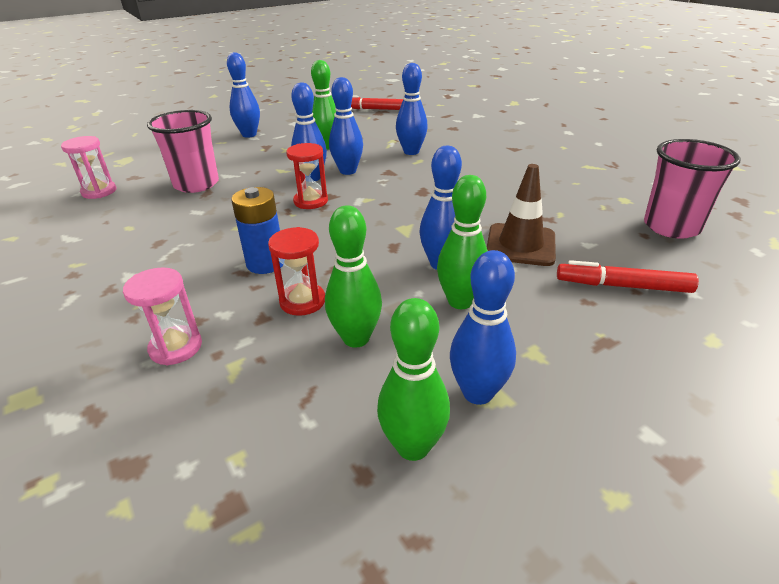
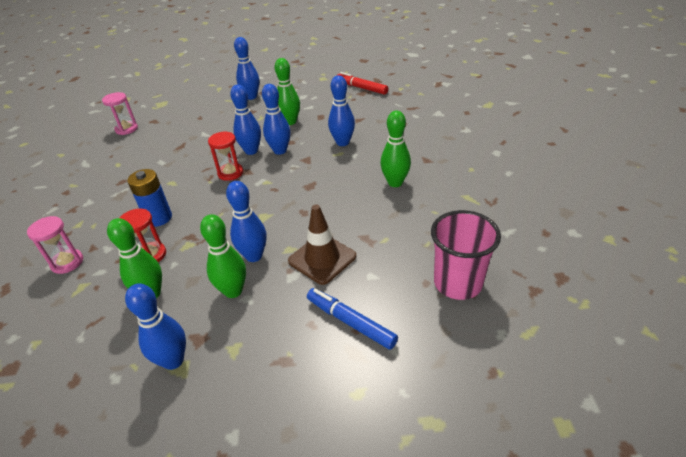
camera: 30 degrees right, 5 degrees up
(196, 184) = (180, 137): pink cup -> none
(413, 446) = (109, 377): green bowling pin -> green bowling pin (395, 183)
(622, 286) = (350, 322): red marker -> blue marker

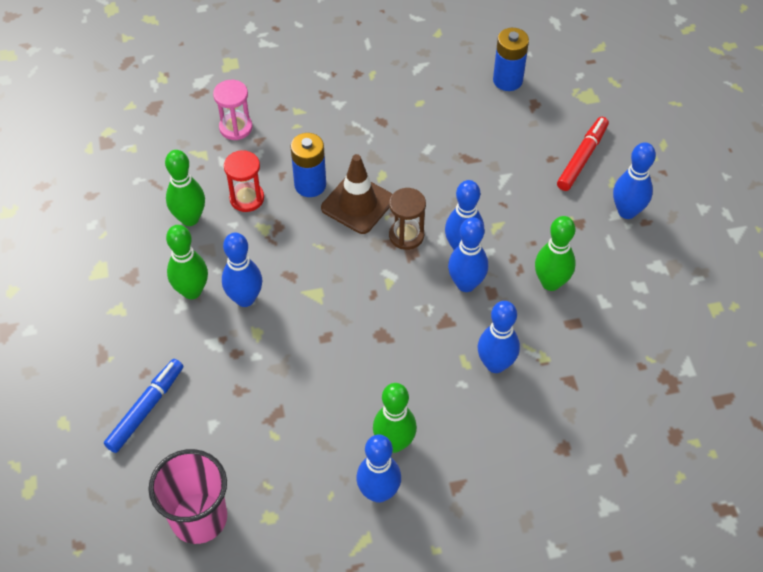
camera: 80 degrees right, 15 degrees up
(126, 129) = (507, 80): pink hourglass -> blue battery
(173, 360) = (107, 263): blue bowling pin -> blue bowling pin (378, 492)
(230, 173) = (406, 235): red hourglass -> brown hourglass
(322, 259) = (240, 369): brown traffic cone -> brown traffic cone (357, 204)
(361, 88) = (685, 376): red marker -> red marker (582, 158)

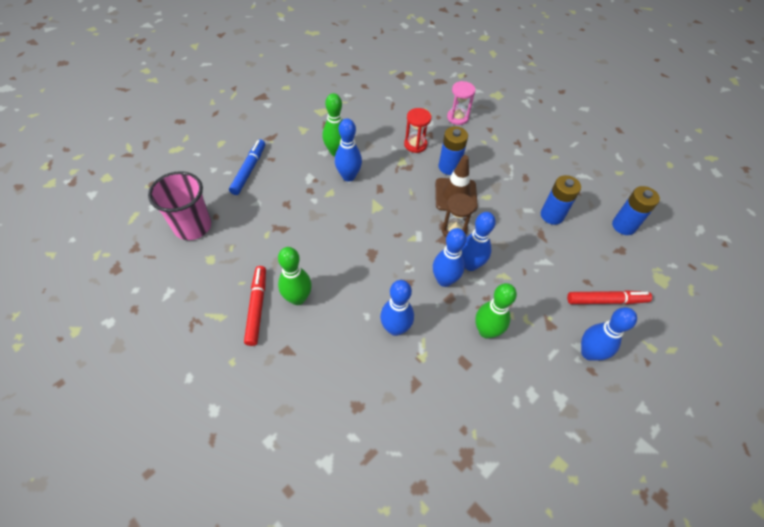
camera: 55 degrees right, 0 degrees up
(146, 409) = (249, 170): blue marker -> blue marker turned 75 degrees counterclockwise
(190, 218) = (382, 128): green bowling pin -> none
(378, 492) = (257, 307): blue bowling pin -> red marker
(451, 132) = (552, 215): none -> blue battery

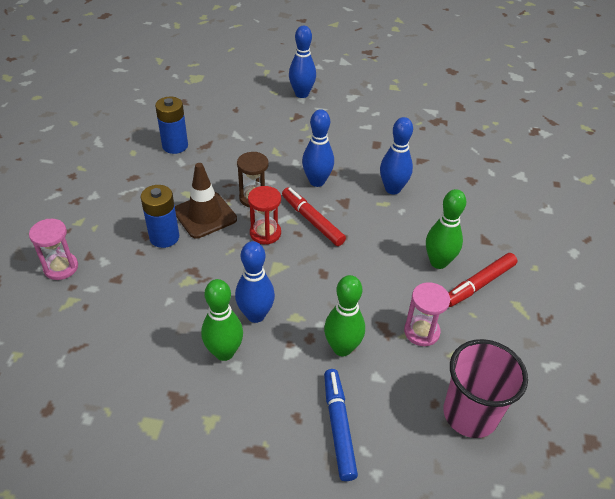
camera: 125 degrees left, 10 degrees down
(249, 170) = (338, 426): blue marker -> blue marker turned 105 degrees clockwise
(259, 244) = (421, 332): none -> pink hourglass
(415, 145) = (147, 282): red hourglass -> red hourglass (265, 233)
(470, 265) = (284, 173): blue bowling pin -> none
(486, 331) = (339, 143): green bowling pin -> green bowling pin (342, 348)
(606, 300) = (245, 97): red marker -> red marker (312, 221)
(623, 226) = (151, 105): blue battery -> none

